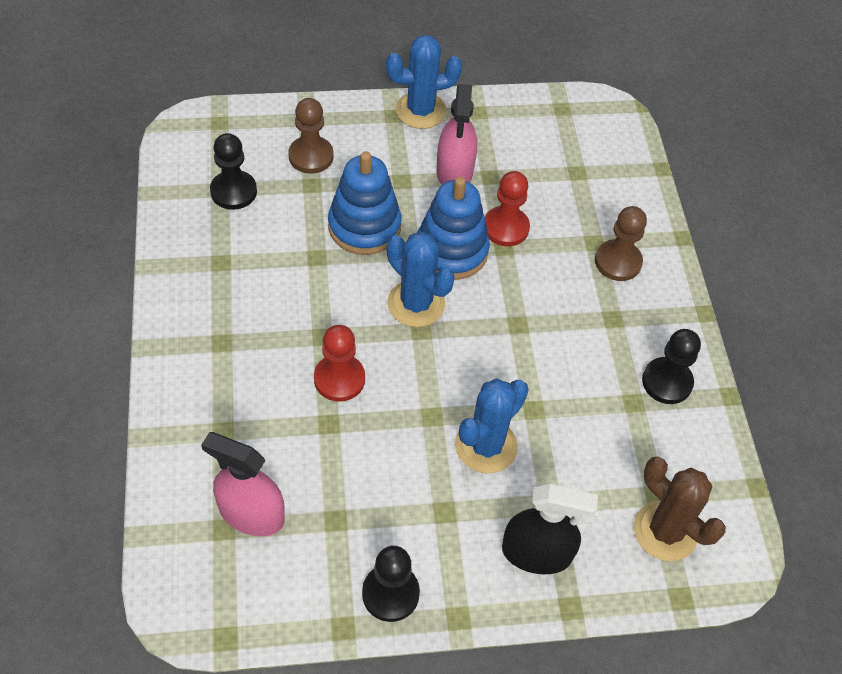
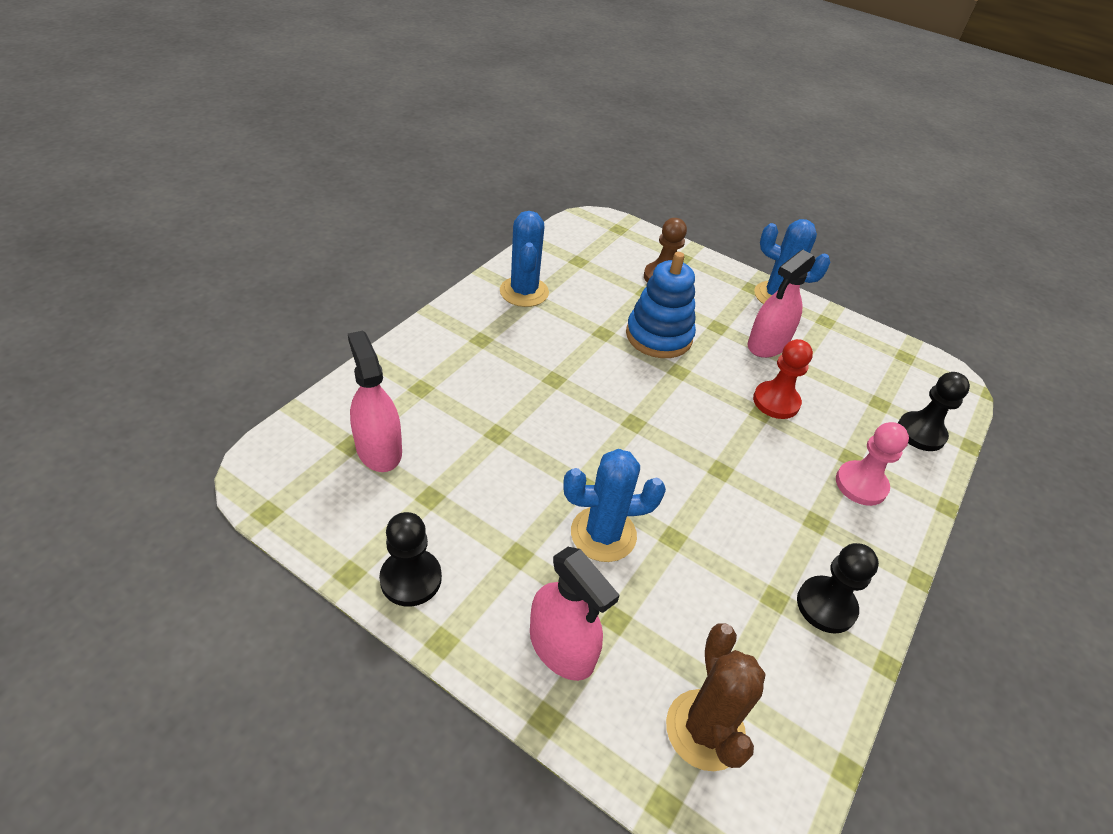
camera: 40 degrees right, 10 degrees down
(233, 191) = (586, 267): black pawn -> black pawn (921, 433)
(339, 379) = (537, 412): red pawn -> none
(416, 304) = (648, 404): blue cactus -> blue cactus (524, 292)
(451, 251) = (713, 389): blue stacking toy -> none
(536, 553) = (561, 647): black spray bottle -> pink spray bottle
(618, 262) = (861, 484): brown pawn -> pink pawn

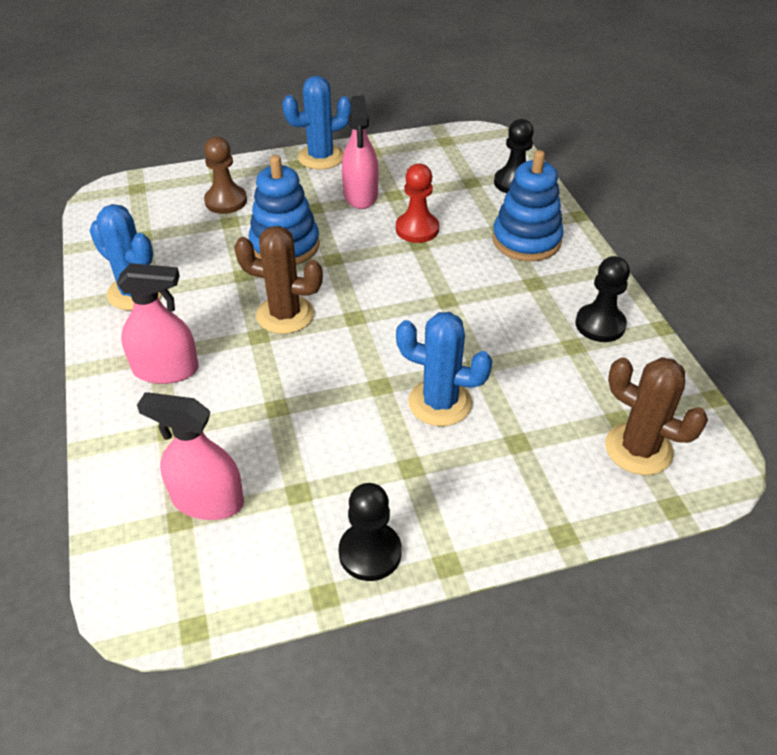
camera: 45 degrees left, 0 degrees up
(561, 647) = (514, 489): pink spray bottle -> pink spray bottle (166, 369)
(590, 380) = (285, 315): none -> brown cactus
(603, 534) = (440, 402): blue cactus -> blue cactus turned 75 degrees clockwise
(861, 484) = (526, 240): pink pawn -> blue stacking toy

